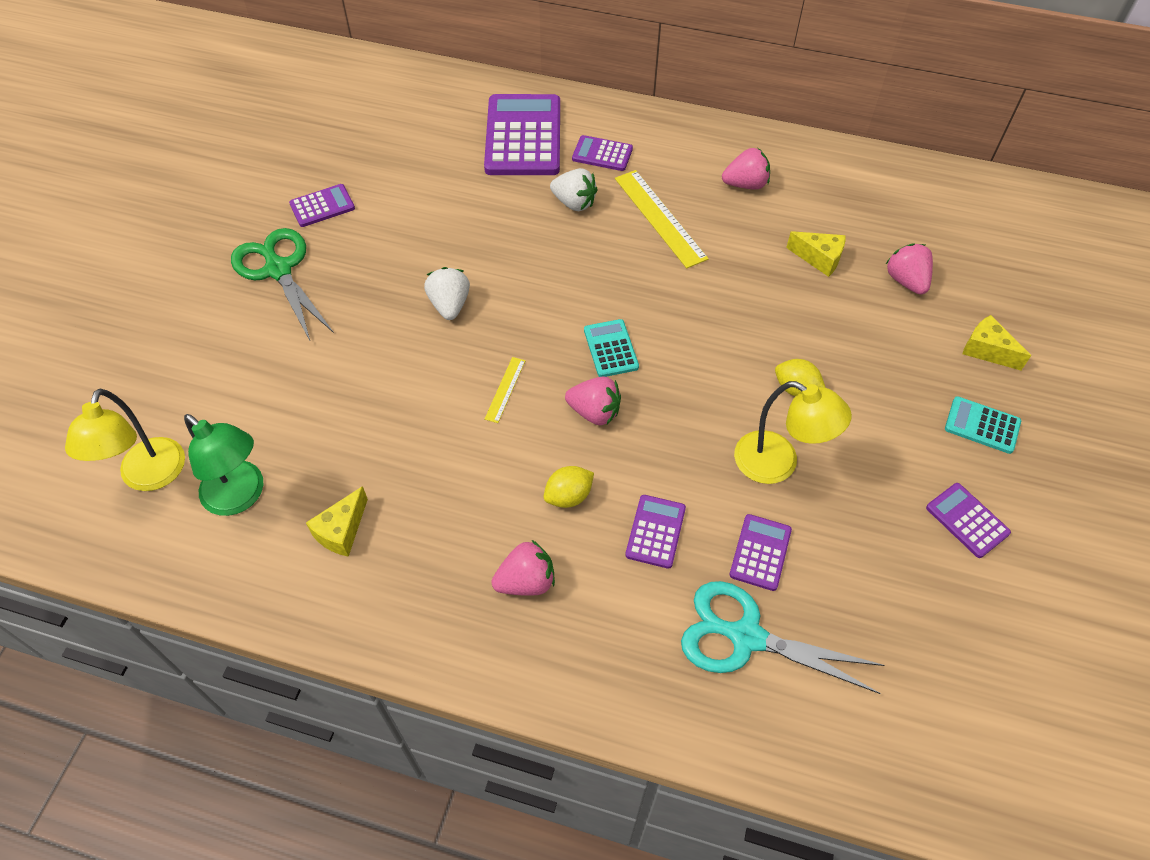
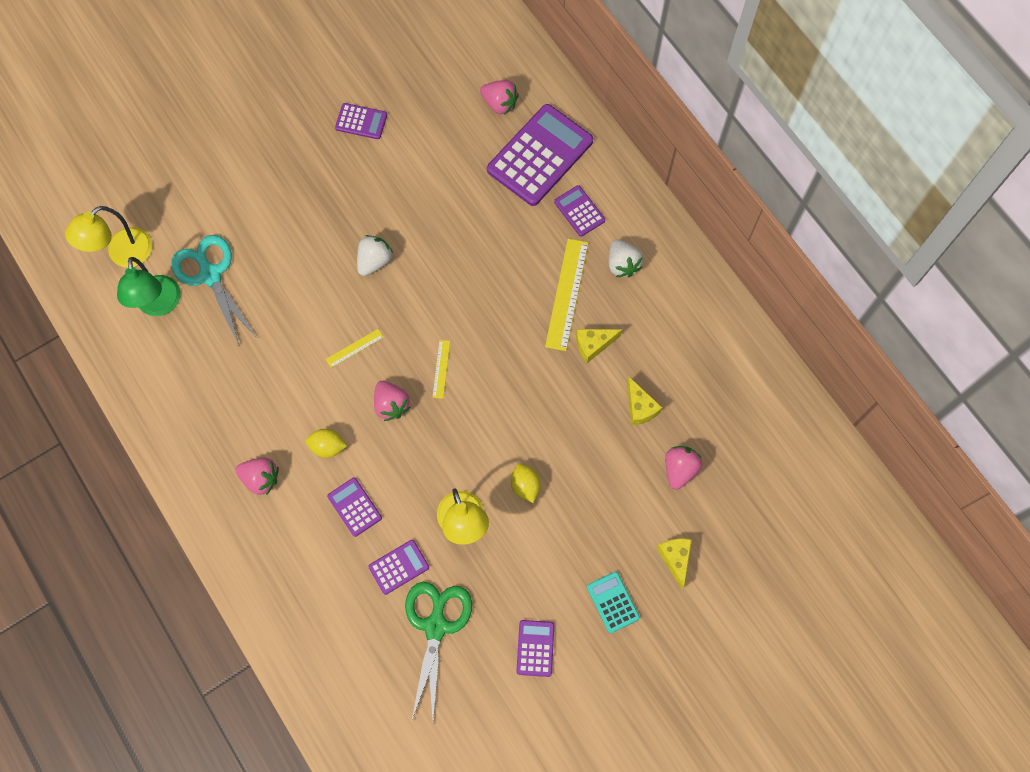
camera: 40 degrees right, 15 degrees up
(279, 270) = (296, 155): green scissors -> green scissors (436, 626)
(342, 531) = (193, 369): yellow cheese -> yellow cheese (593, 345)
(574, 203) = (522, 239): white strawberry -> white strawberry (622, 264)
(610, 349) = (441, 369): turquoise calculator -> yellow ruler
(655, 531) = (354, 507): purple calculator -> purple calculator turned 90 degrees counterclockwise
(745, 184) = (652, 311): pink strawberry -> pink strawberry (499, 104)
(746, 636) = (344, 605): turquoise scissors -> turquoise scissors (210, 275)

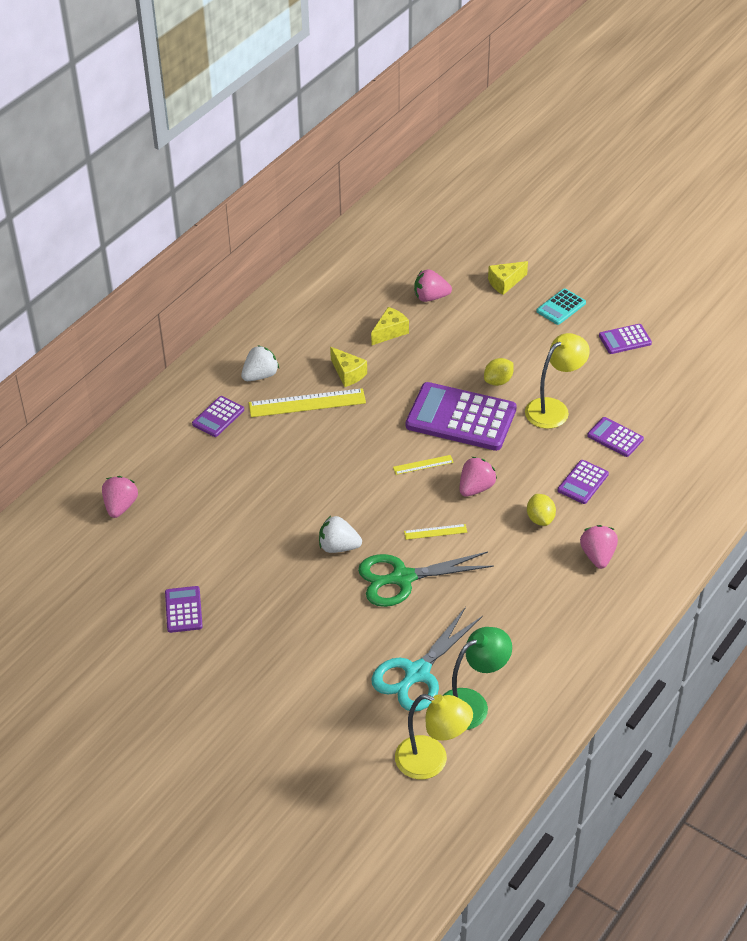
camera: 110 degrees left, 25 degrees down
(354, 348) = (435, 532): yellow ruler -> yellow ruler turned 45 degrees counterclockwise
(436, 626) = (647, 400): green scissors -> green scissors (402, 578)
(540, 155) = (169, 460): purple calculator -> purple calculator (461, 418)

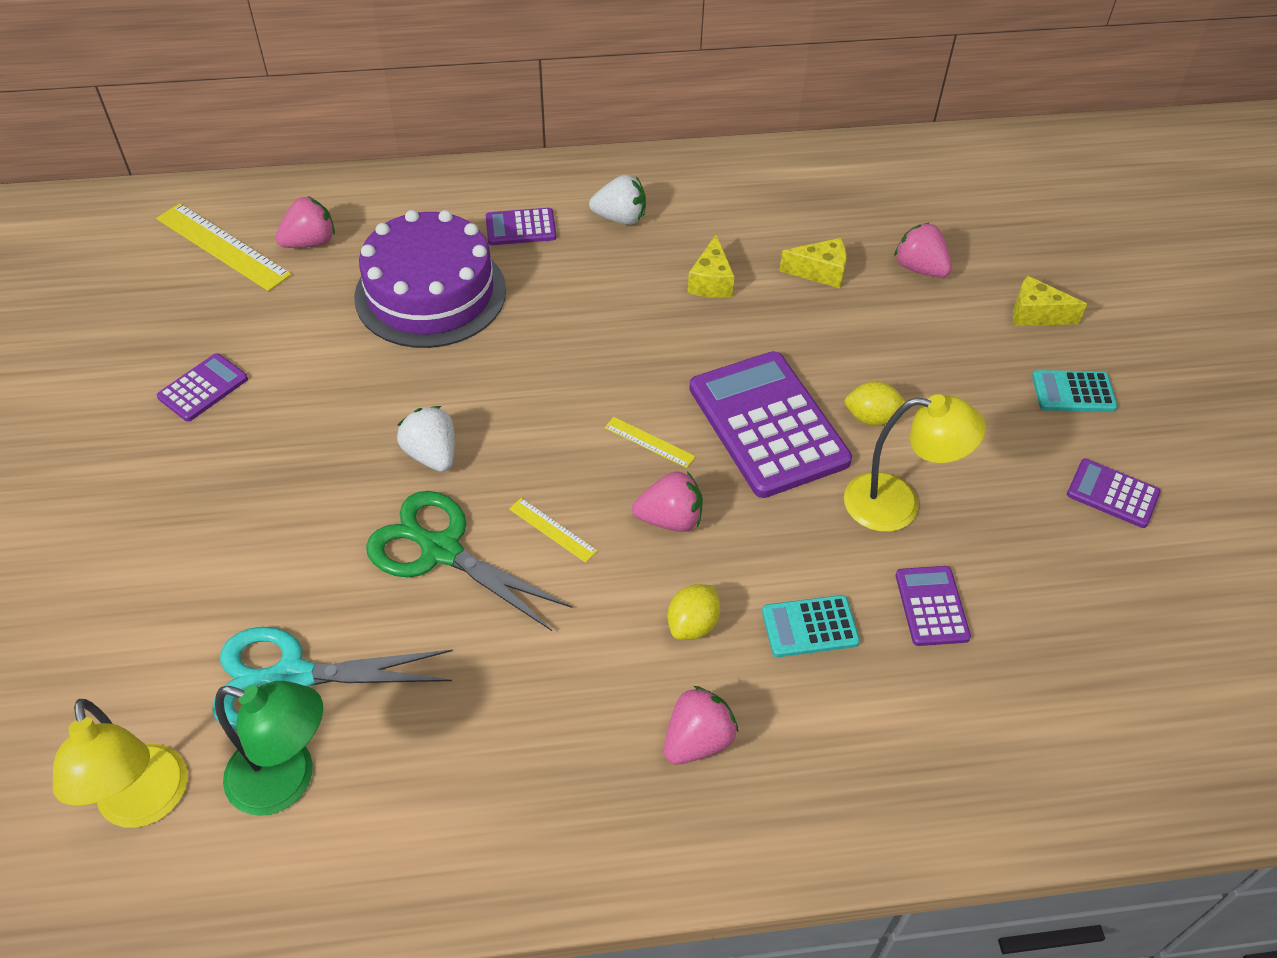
camera: 45 degrees right, 5 degrees up
(223, 481) = (430, 293): none -> purple cake
(307, 403) = (625, 279): yellow ruler -> yellow ruler (222, 246)
(583, 482) = (810, 627): purple calculator -> turquoise calculator

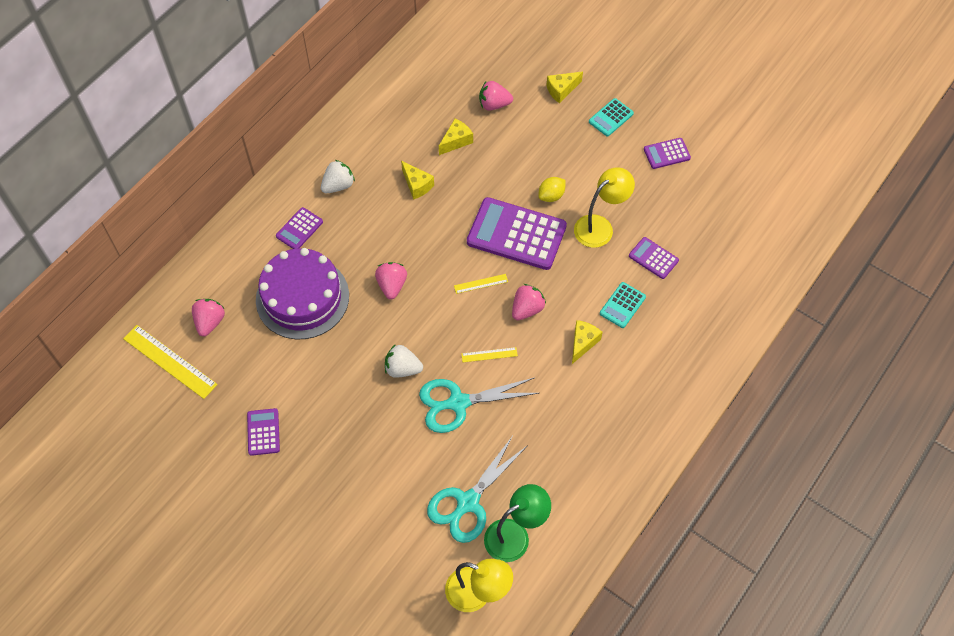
camera: 45 degrees left, 10 degrees up
(222, 246) = (170, 361): yellow ruler -> yellow ruler turned 45 degrees clockwise
(441, 550) = (458, 403): green scissors -> turquoise scissors
(692, 624) = (583, 343): yellow lemon -> yellow cheese
(697, 740) = (632, 383): pink strawberry -> pink strawberry (392, 285)

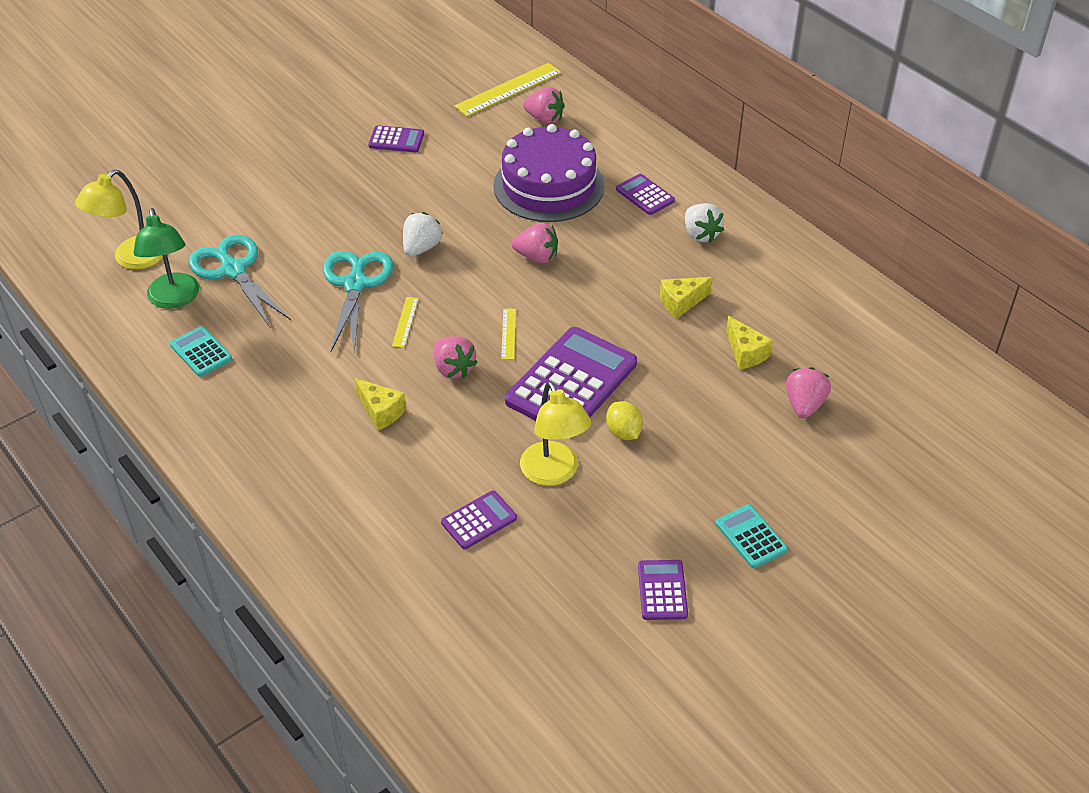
camera: 105 degrees right, 15 degrees down
(561, 90) = (818, 489): yellow cheese -> none
(622, 305) = (418, 466): turquoise calculator -> turquoise calculator (201, 352)

